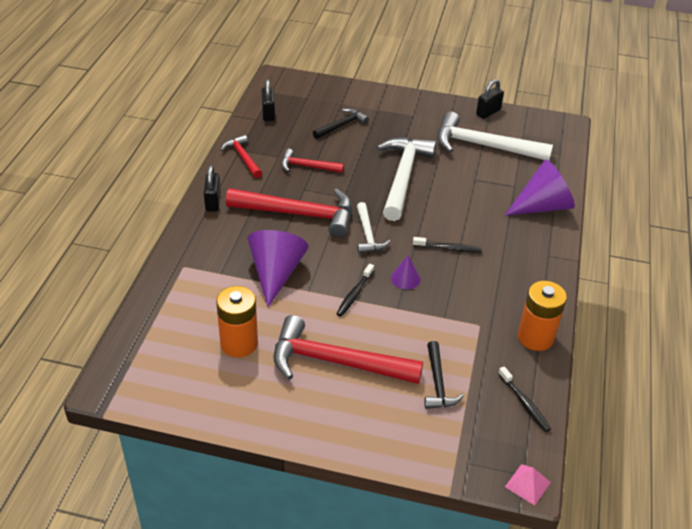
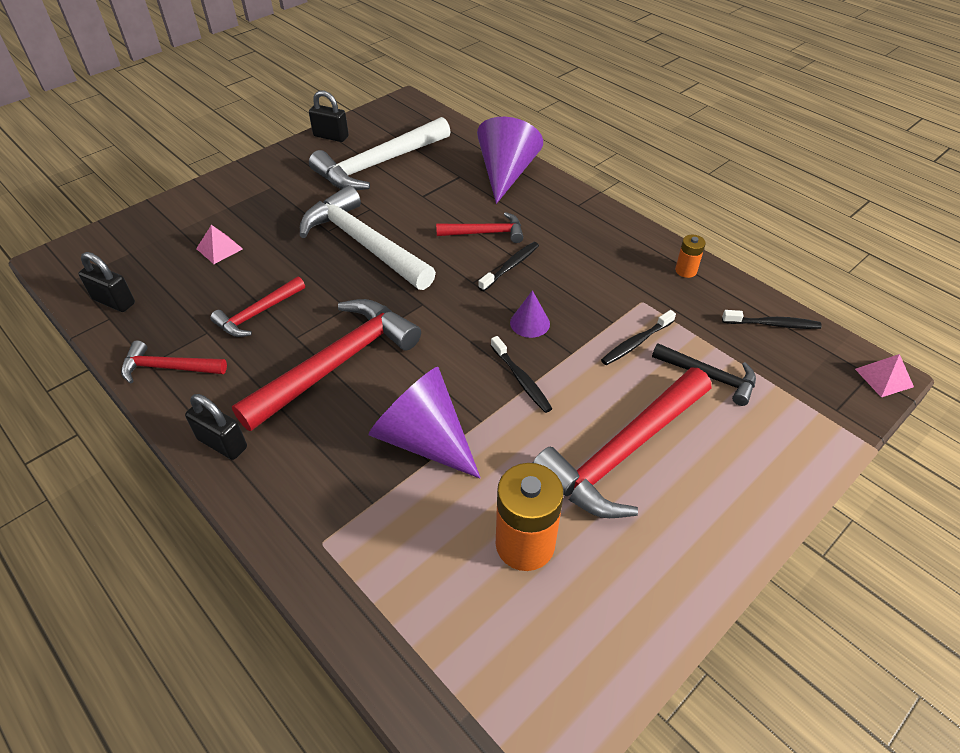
camera: 55 degrees left, 5 degrees up
(341, 125) = (219, 248): black hammer -> pink pyramid
(368, 234) = (431, 319): white hammer -> none
(435, 335) = (636, 343): none -> black toothbrush
(469, 223) = (485, 233): none -> red hammer
(488, 112) = (331, 136): black padlock -> black padlock turned 60 degrees counterclockwise
(535, 337) = (686, 270): orange battery -> orange battery, size x0.50

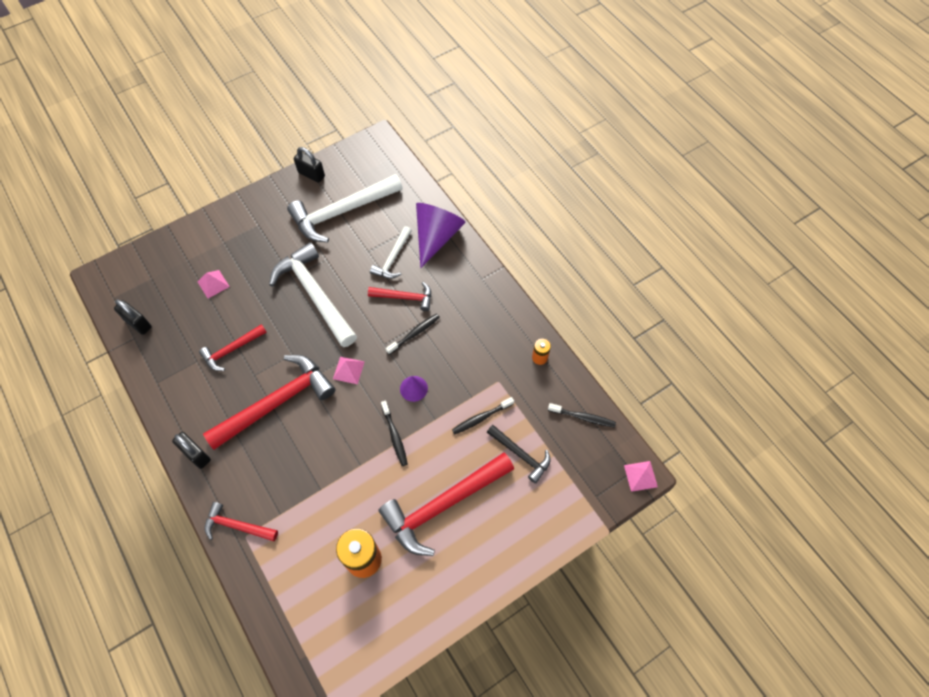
camera: 10 degrees right, 15 degrees up
(169, 368) = (169, 388): red hammer -> red hammer (237, 526)
(424, 439) = (320, 473): purple cone -> none
(432, 315) = (348, 370): none -> pink pyramid
(457, 198) = (393, 258): none -> white hammer

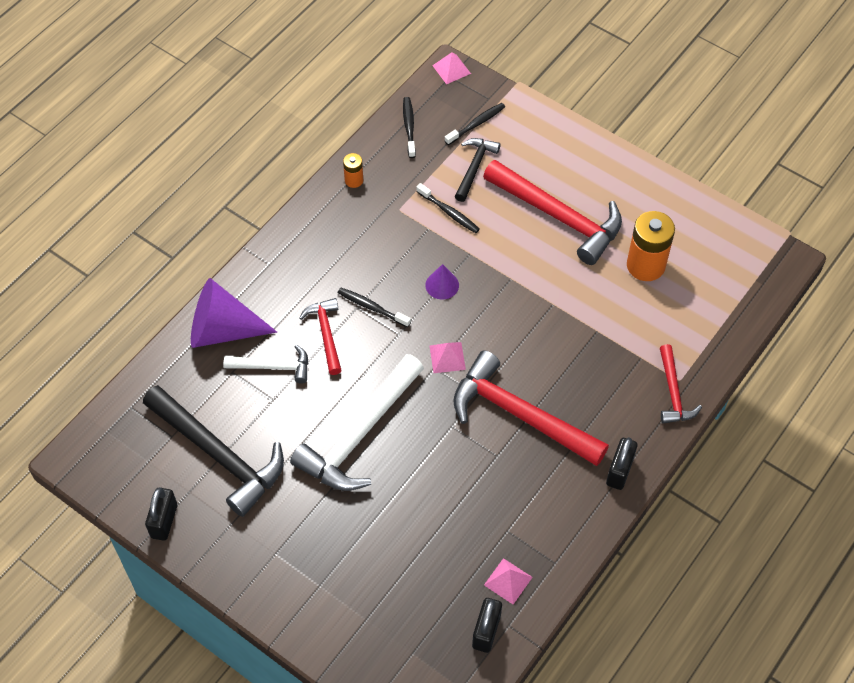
camera: 110 degrees left, 5 degrees down
(213, 284) = (390, 565): pink pyramid -> pink pyramid (508, 581)
(232, 350) = (475, 496): red hammer -> none
(342, 212) = (218, 454): white hammer -> black hammer
(394, 436) = (506, 284): black toothbrush -> black toothbrush (476, 124)

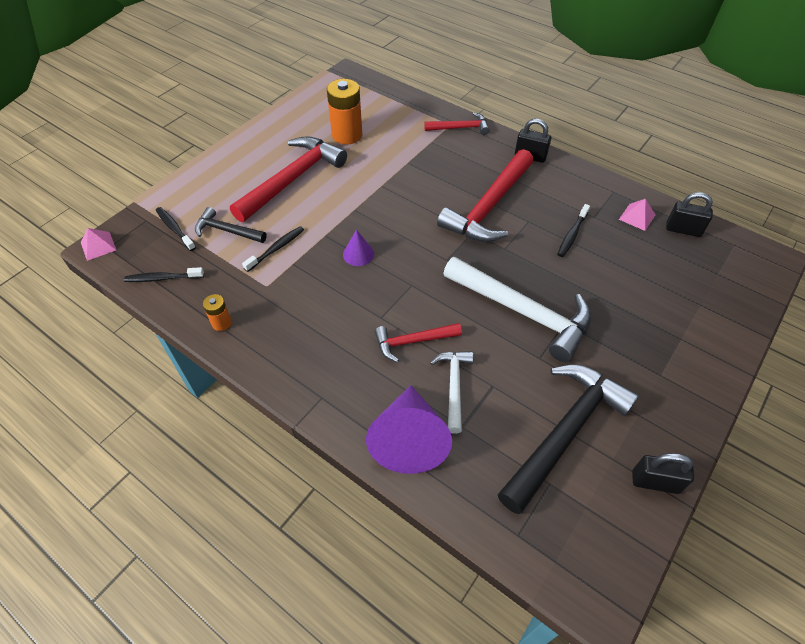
camera: 90 degrees left, 5 degrees down
(372, 307) = (382, 305): black toothbrush -> black toothbrush (572, 234)
(447, 357) = (436, 251): pink pyramid -> none

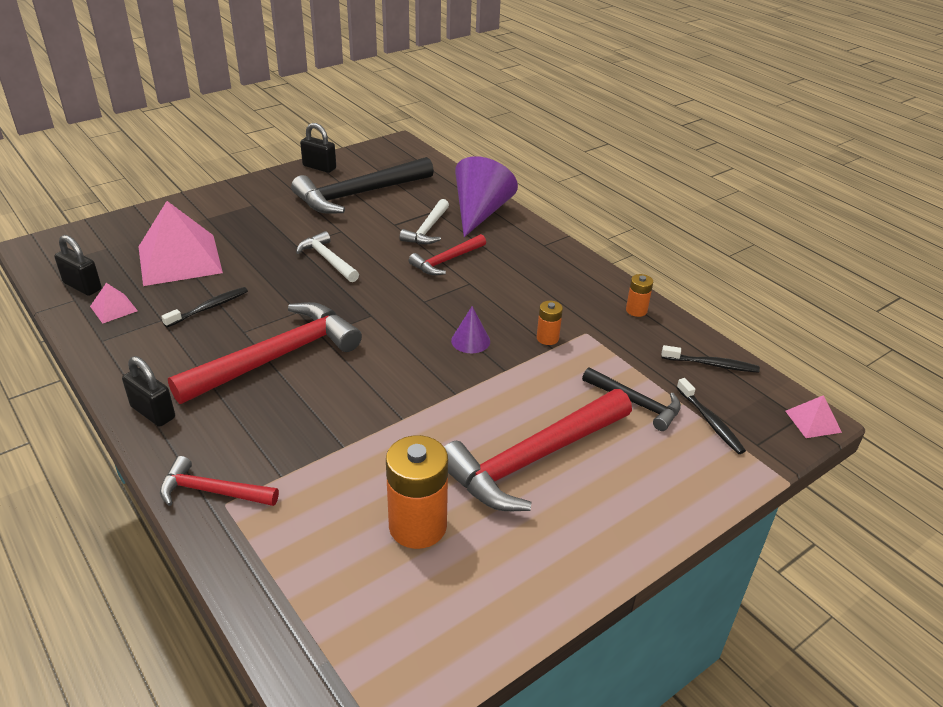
camera: 165 degrees left, 15 degrees down
(276, 249) = (570, 367): black toothbrush -> none
(298, 271) = (547, 338): none -> orange battery
(413, 341) = (447, 261): red hammer -> red hammer turned 135 degrees clockwise
(522, 311) = (328, 260): white hammer -> white hammer, size x0.53
(646, 277) = (179, 259): none -> pink pyramid

